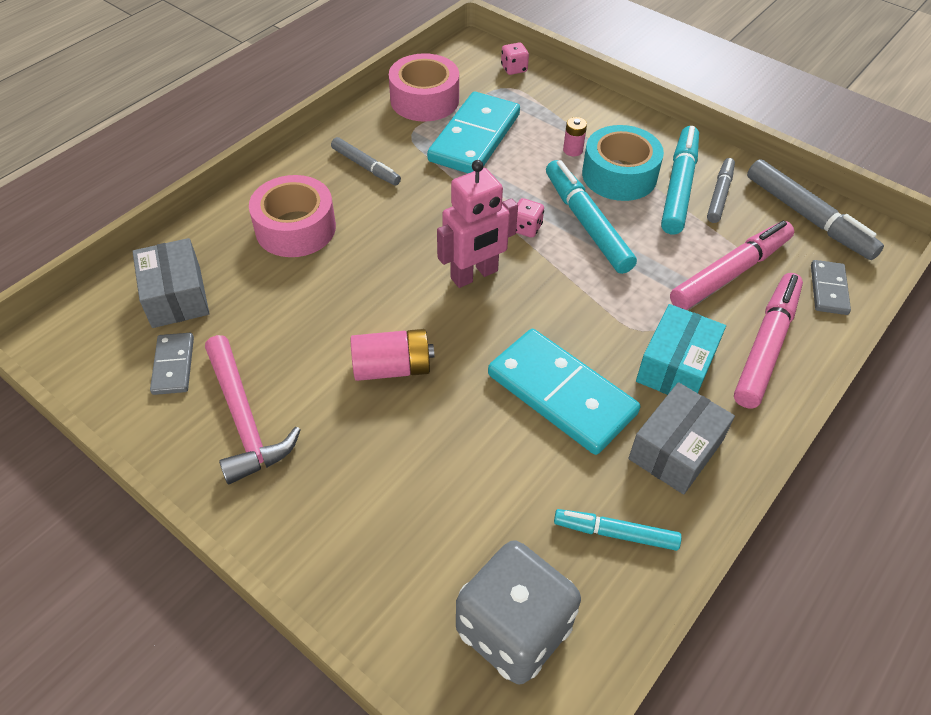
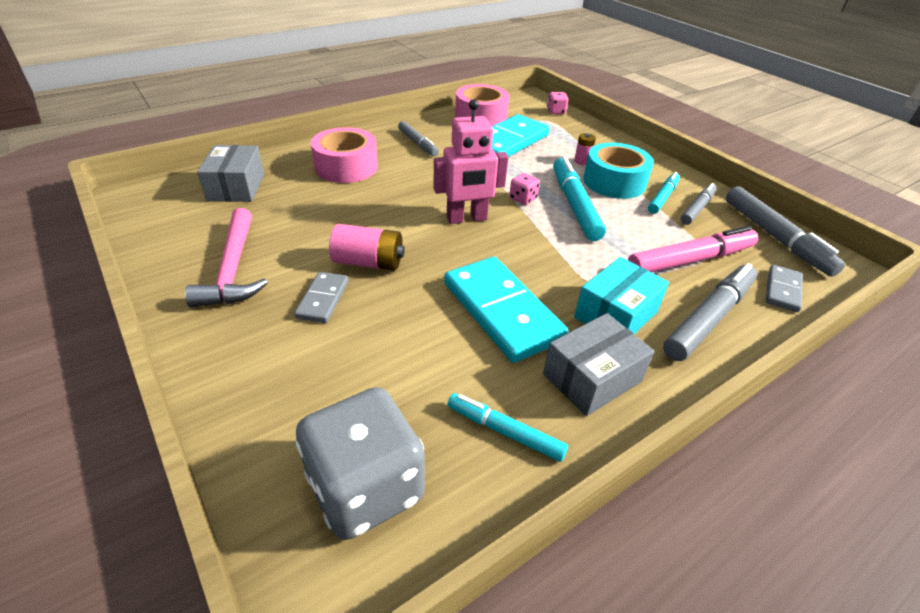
camera: 15 degrees right, 10 degrees down
(173, 365) = (205, 225): grey domino -> grey domino (323, 299)
(678, 187) = (662, 197): turquoise marker -> turquoise marker, size x0.61
(766, 346) = (708, 318): pink marker -> grey marker

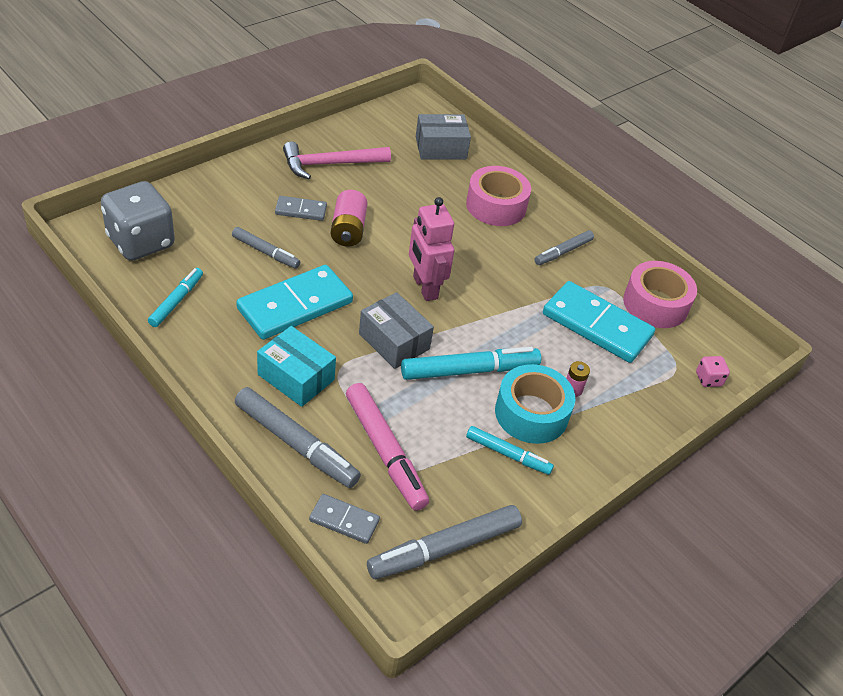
camera: 80 degrees right, 5 degrees up
(523, 199) = (471, 330): pink dice -> none
(592, 378) = (223, 351): grey box -> grey box (394, 341)
(697, 209) = (491, 484): grey marker -> grey marker (265, 252)

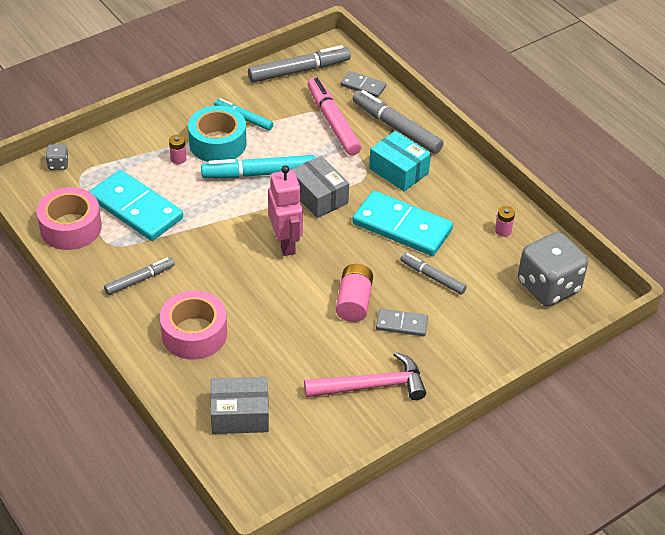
camera: 170 degrees left, 0 degrees up
(176, 301) = (503, 231): turquoise marker -> pink battery
(295, 306) = (402, 226): turquoise domino -> turquoise domino turned 60 degrees clockwise
(708, 379) = (58, 164): pink dice -> grey dice

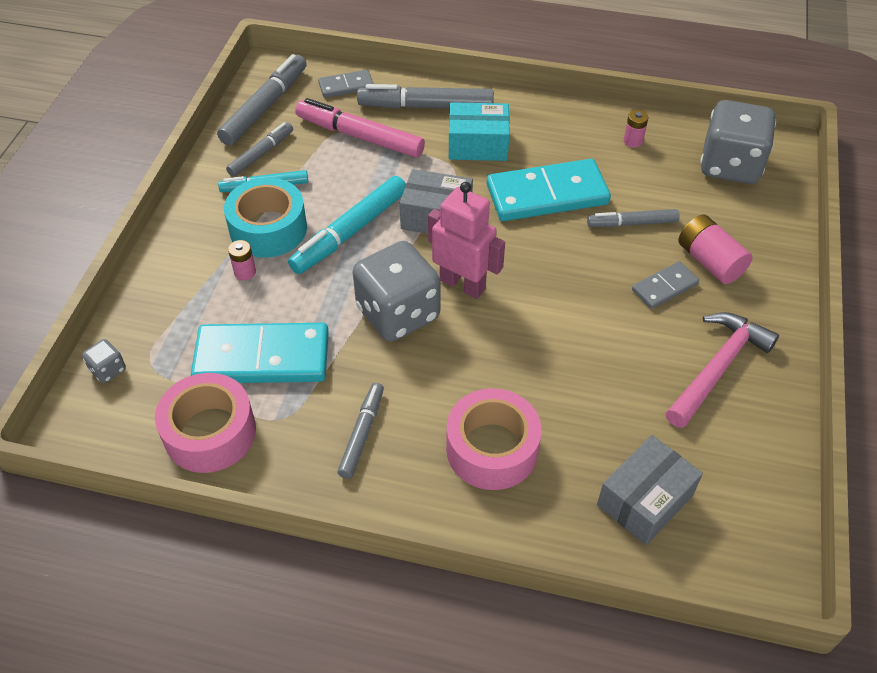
camera: 40 degrees left, 5 degrees up
(231, 234) = (398, 313): none -> grey dice
(264, 98) = (261, 154): none -> grey marker
(354, 302) = (598, 297): pink battery -> pink battery (709, 261)

